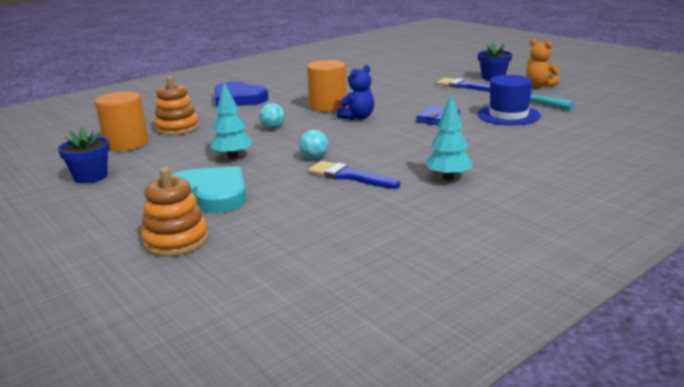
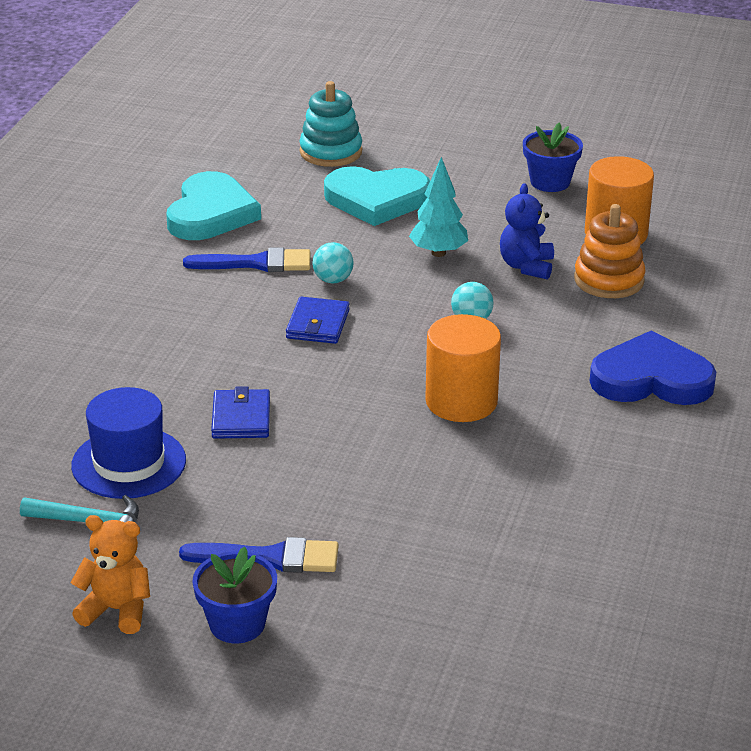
camera: 145 degrees right, 10 degrees up
(176, 240) = (331, 152): orange stacking toy -> turquoise stacking toy
(340, 216) = (211, 213): none -> turquoise heart
(353, 141) = (318, 324): none -> blue wallet
(358, 117) = (374, 384): blue teddy bear -> blue teddy bear (526, 266)
(448, 178) = (136, 293): turquoise tree -> none

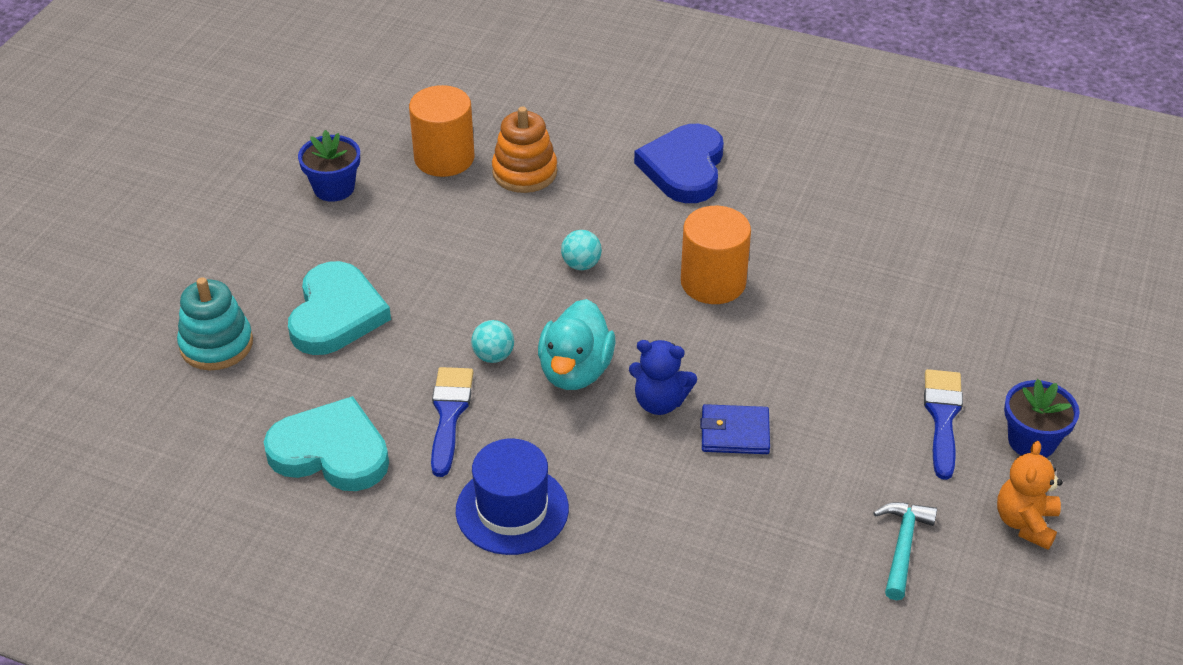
camera: 85 degrees left, 10 degrees up
(129, 463) = (808, 518): blue hat -> blue hat (512, 509)
(318, 324) = (575, 371): blue wallet -> turquoise duck
(438, 253) = (455, 277): turquoise tree -> none
(526, 266) = (492, 220): blue teddy bear -> blue teddy bear (659, 402)

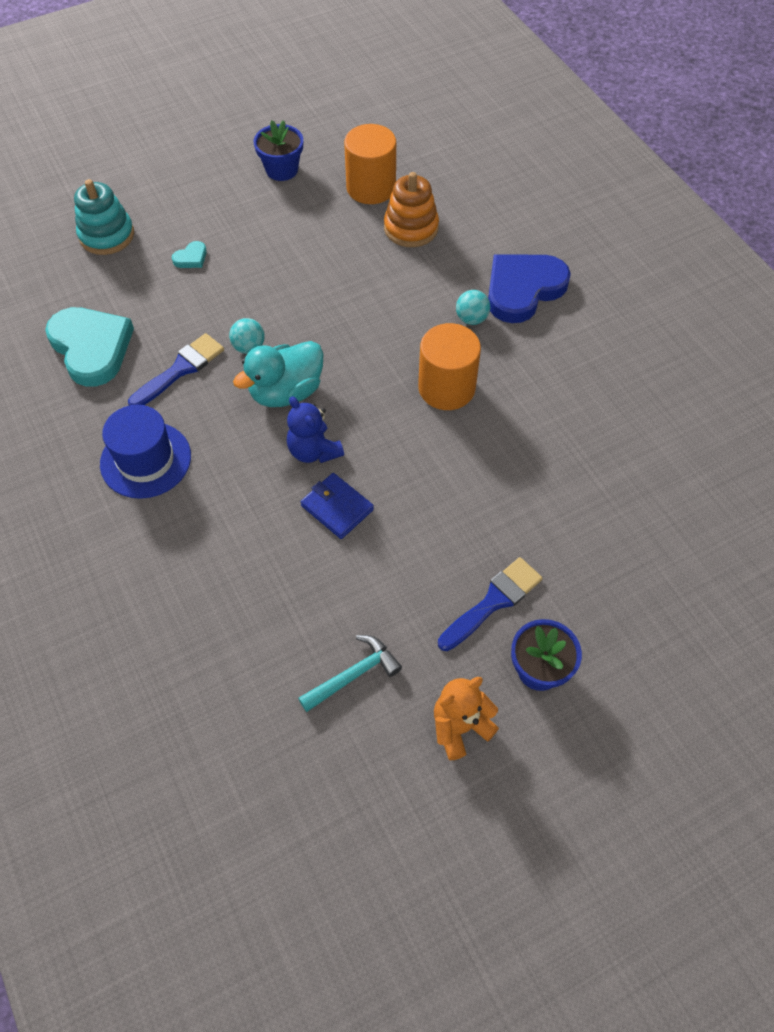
camera: 40 degrees right, 15 degrees up
(336, 314) = (191, 258): turquoise heart -> turquoise heart, size x0.41
(581, 264) = (373, 318): turquoise ball -> turquoise ball (471, 319)

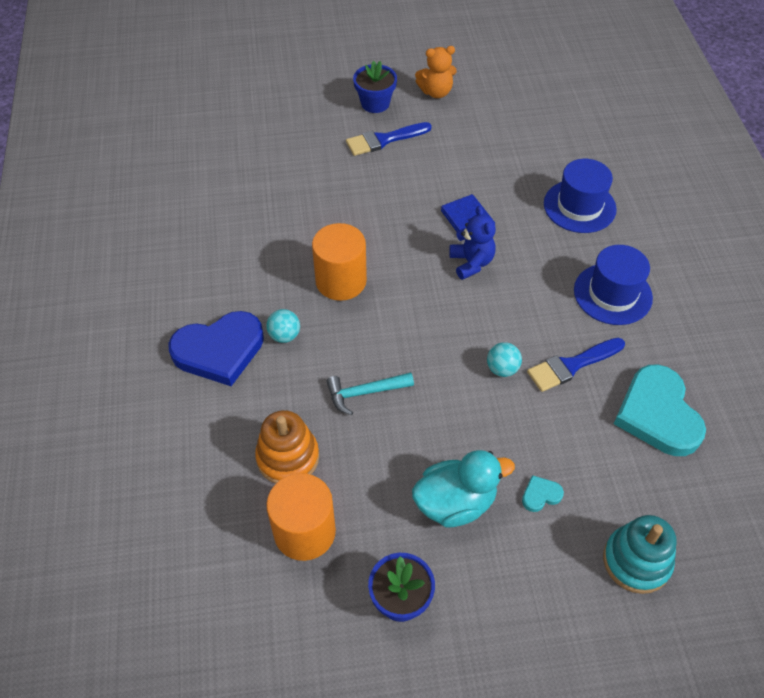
camera: 160 degrees left, 5 degrees down
(200, 571) = (579, 206): none -> blue hat
(286, 392) = (479, 317): turquoise duck -> turquoise duck (455, 503)
(353, 675) = (490, 128): turquoise hammer -> turquoise hammer (365, 392)

